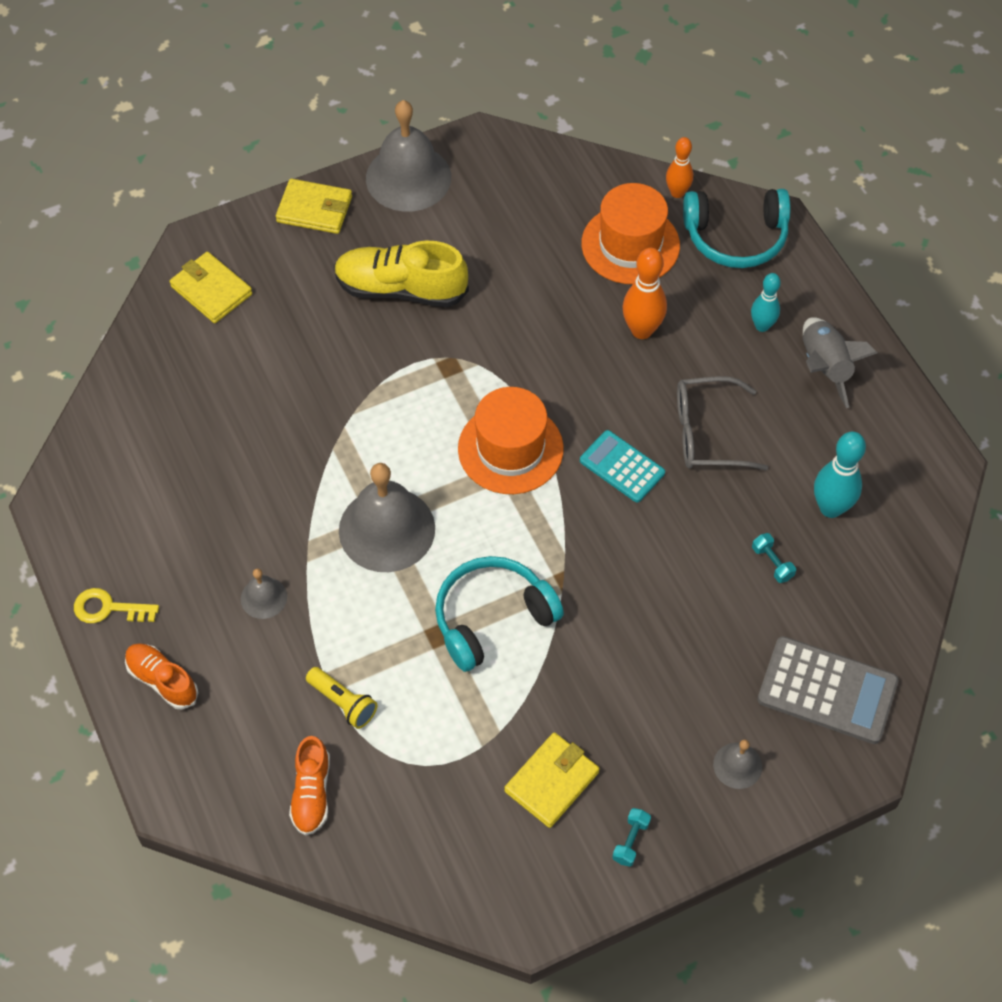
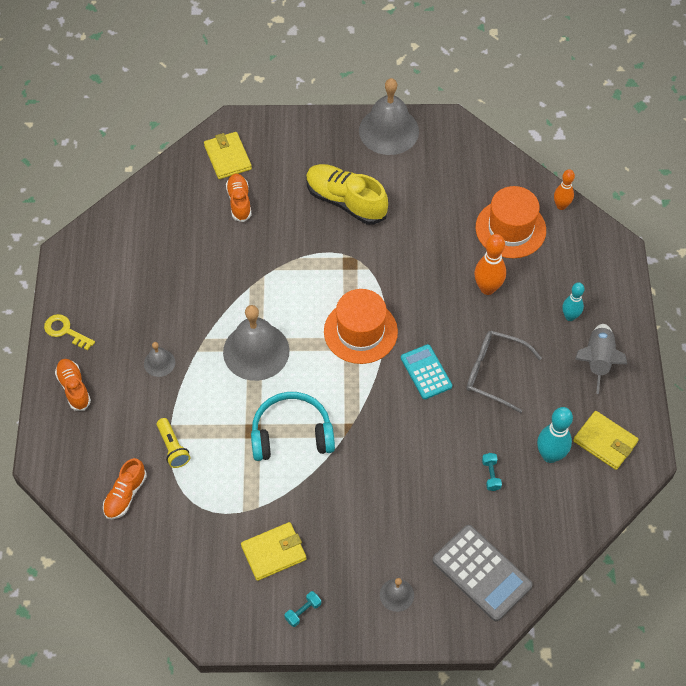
camera: 25 degrees right, 0 degrees up
(259, 343) = (239, 202): none -> orange shoe
(314, 209) = (318, 129): yellow wallet -> yellow wallet (605, 442)
(736, 237) = (585, 250): turquoise headphones -> none

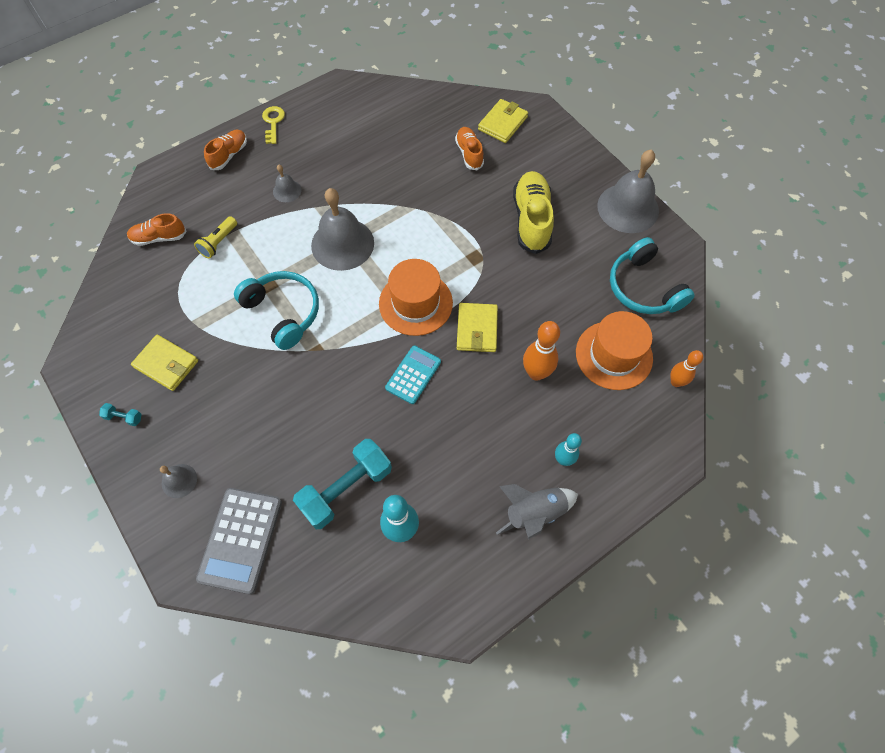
camera: 55 degrees right, 5 degrees up
(239, 202) = (469, 154): orange shoe -> orange shoe turned 60 degrees counterclockwise
(469, 171) = (643, 288): none -> turquoise headphones
(491, 475) = (346, 489): turquoise dumbbell -> turquoise dumbbell, size x2.46
(493, 373) = (453, 429): grey glasses -> none
(605, 442) = (451, 572): yellow wallet -> yellow wallet (477, 329)

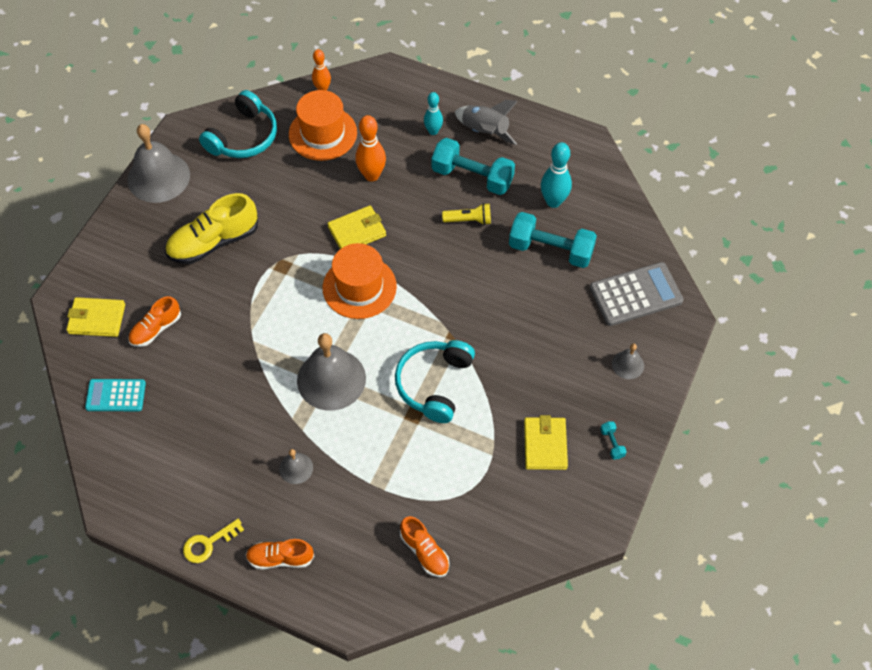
camera: 120 degrees left, 5 degrees down
(219, 242) = (395, 490): yellow flashlight -> yellow flashlight (469, 220)
(413, 375) = (428, 255): turquoise calculator -> turquoise calculator (116, 395)
(481, 465) = (472, 177): none -> turquoise dumbbell

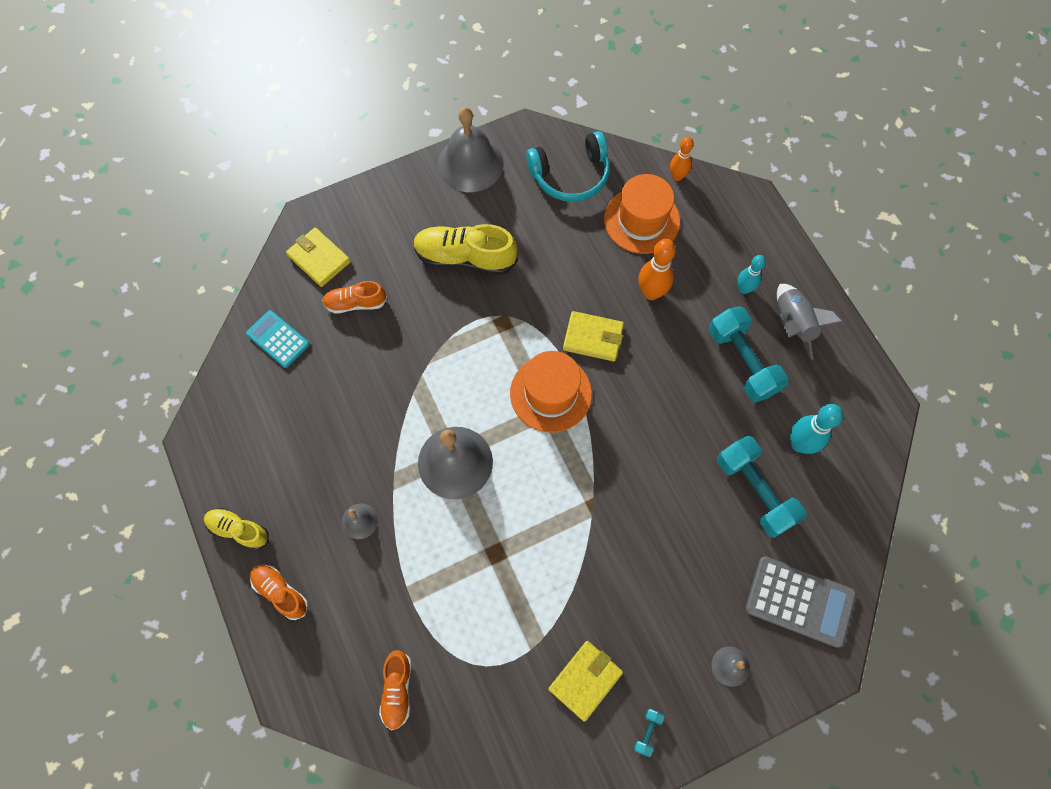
camera: 40 degrees right, 10 degrees up
(208, 543) = (239, 530): yellow key -> yellow shoe
(434, 384) = (537, 538): turquoise headphones -> none
(469, 220) = (702, 402): yellow flashlight -> none

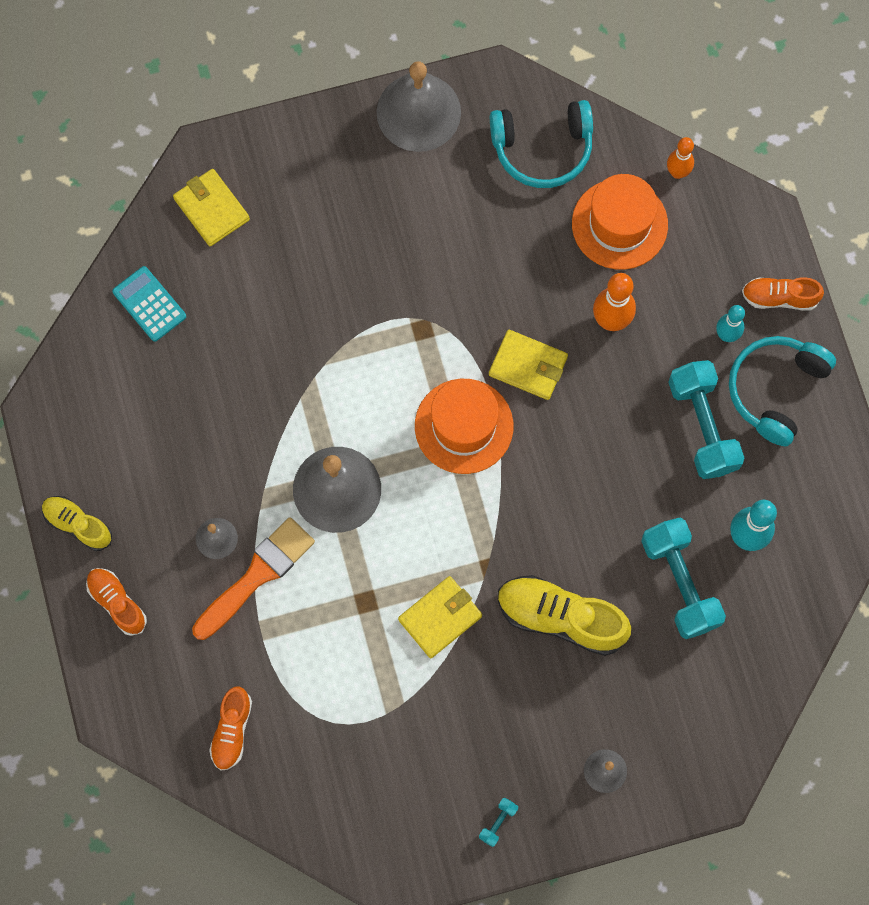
camera: 10 degrees right, 5 degrees up
(355, 303) = (248, 274): orange shoe -> orange shoe (779, 298)
(399, 547) = (257, 575): none -> orange brush
(465, 258) = (391, 237): yellow shoe -> yellow shoe (561, 618)
(585, 680) = (440, 757): yellow wallet -> yellow wallet (440, 618)
(792, 324) = (775, 390): grey rocket -> turquoise headphones
(799, 601) = (700, 715): grey calculator -> none

